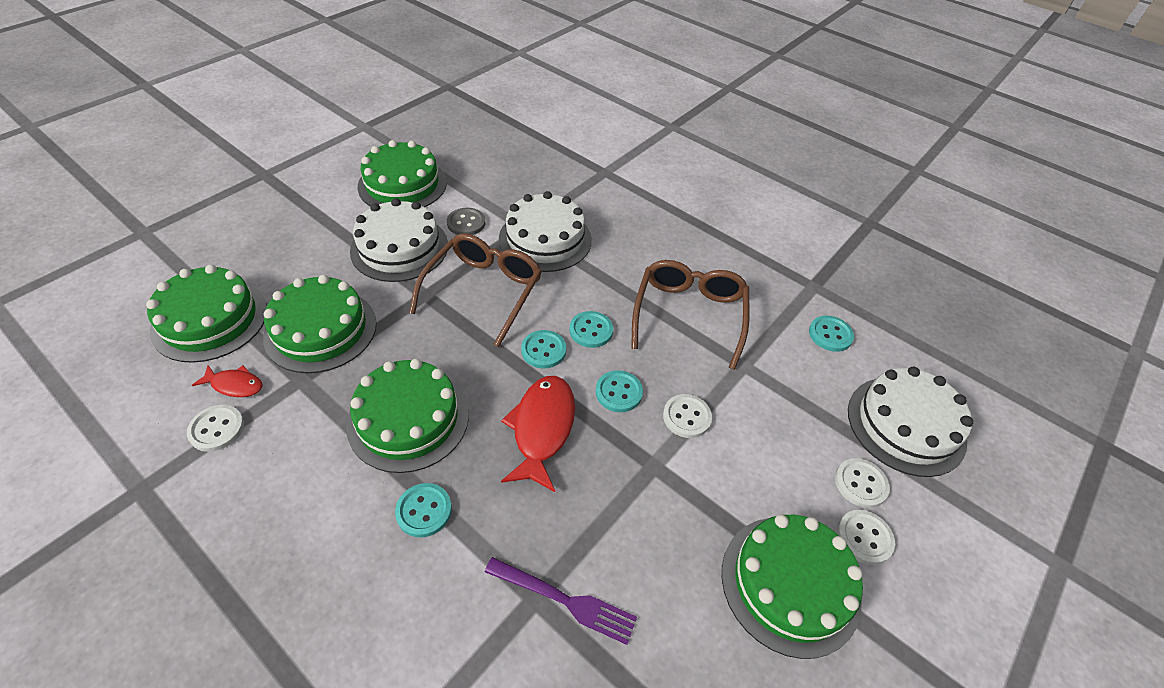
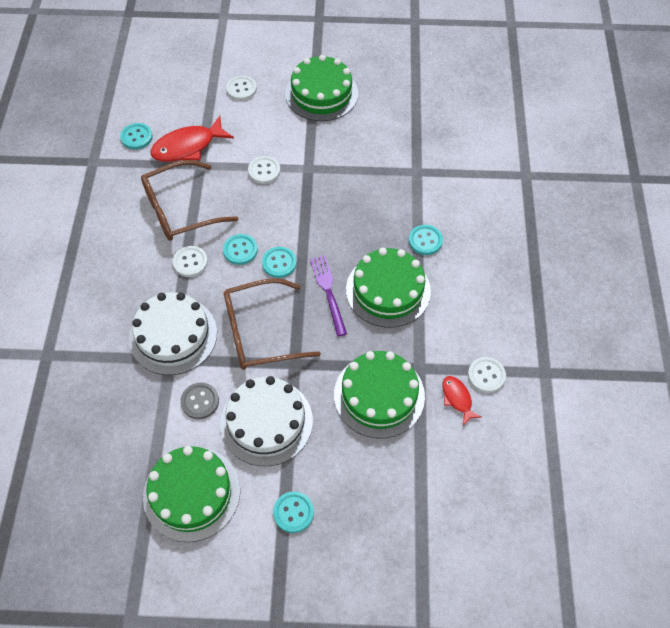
camera: 125 degrees left, 10 degrees up
(210, 320) = (436, 471): green cake -> none
(542, 428) = (333, 226): red fish -> red fish (187, 147)
(565, 600) = (407, 161): purple fork -> purple fork (328, 291)
(618, 392) = (276, 208): turquoise button -> turquoise button (293, 512)
(864, 538) = (272, 78): white button -> white button (190, 262)
(906, 425) = (184, 84): white cake -> none

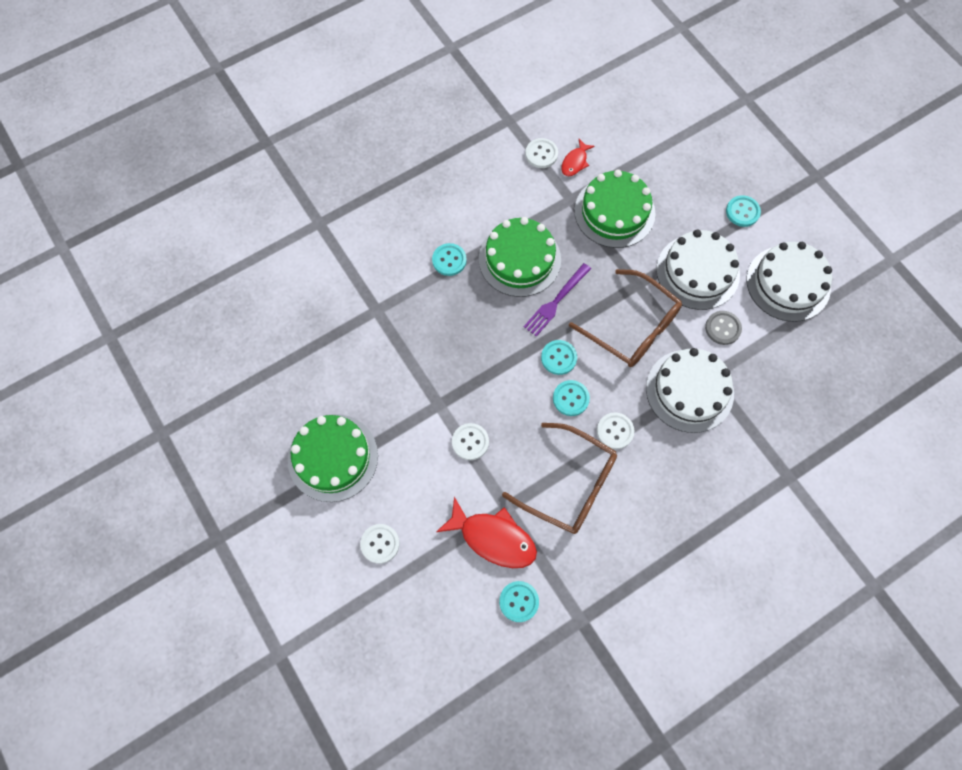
camera: 125 degrees left, 10 degrees up
(191, 493) = (788, 283): green cake -> white cake

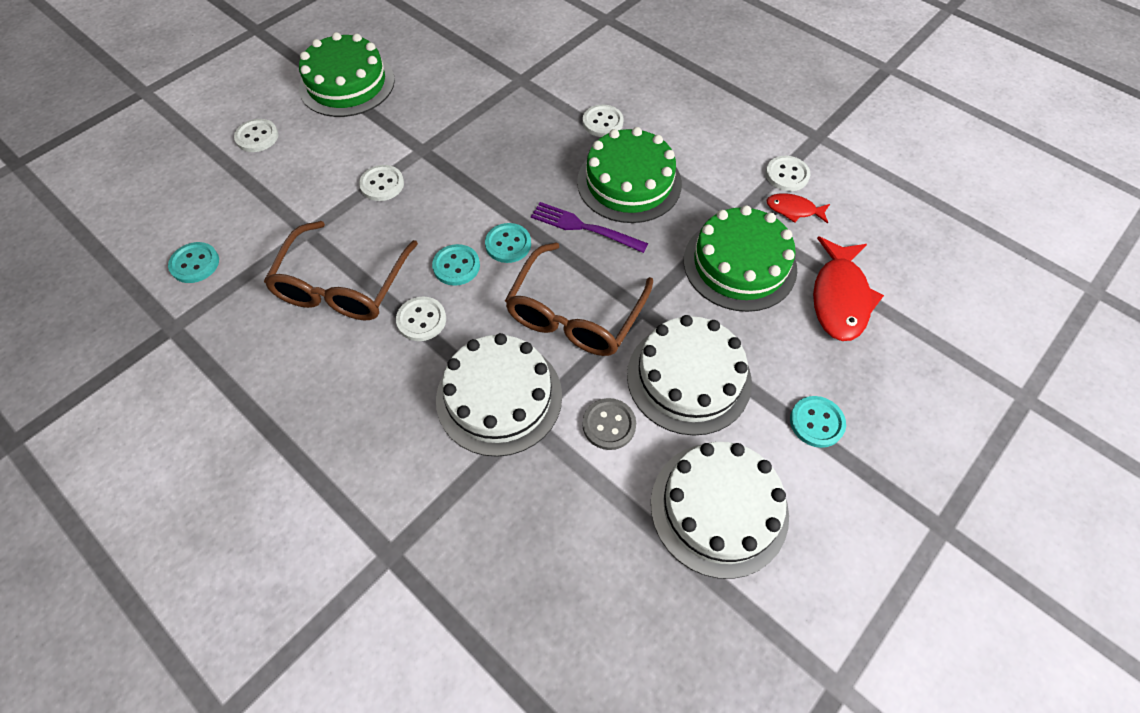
camera: 75 degrees right, 10 degrees down
(449, 260) = (602, 122): turquoise button -> white button
(493, 538) = (269, 227): red fish -> red fish (839, 298)

